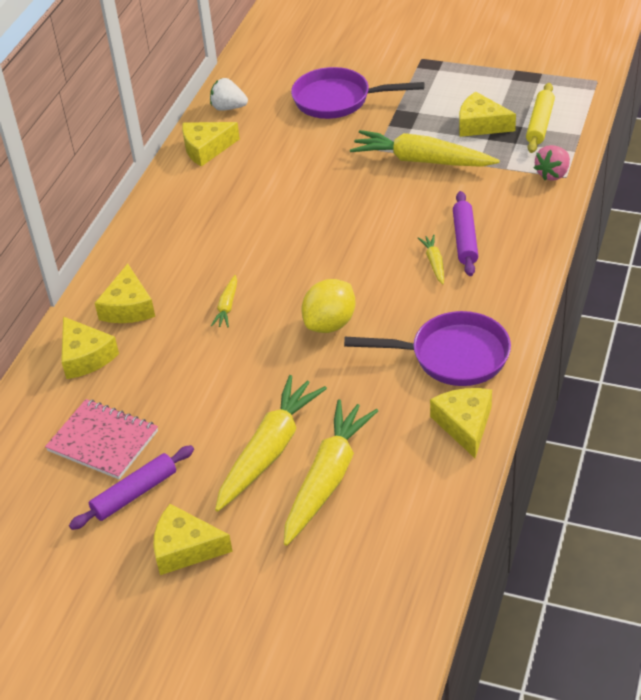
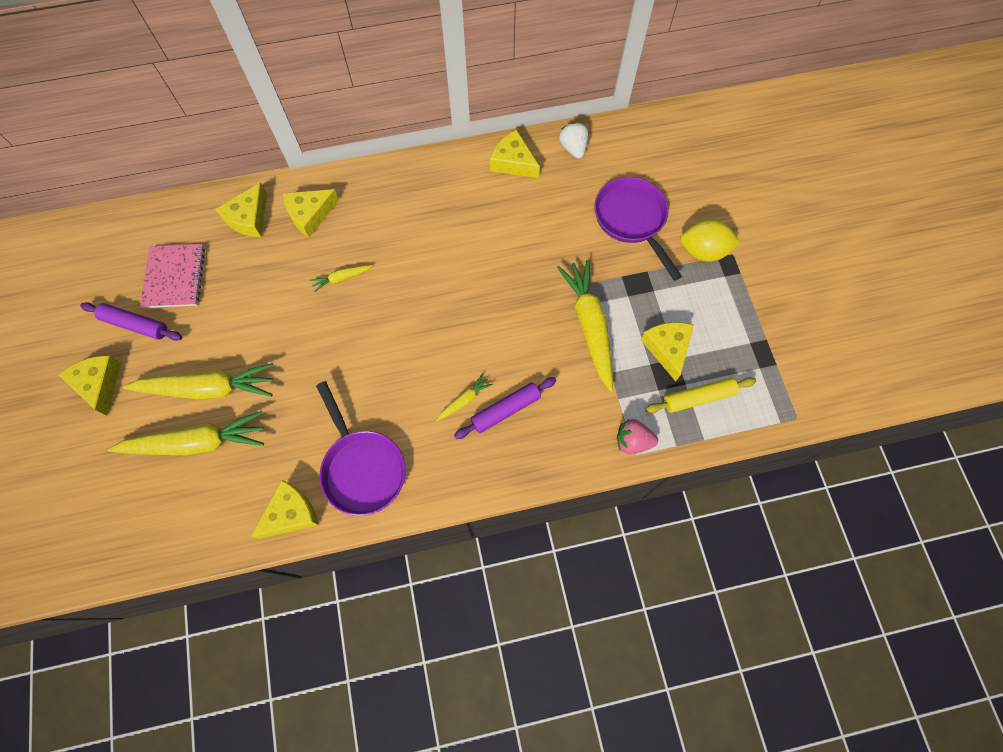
camera: 55 degrees right, 25 degrees up
(330, 324) = (356, 359): yellow lemon -> yellow lemon (703, 251)

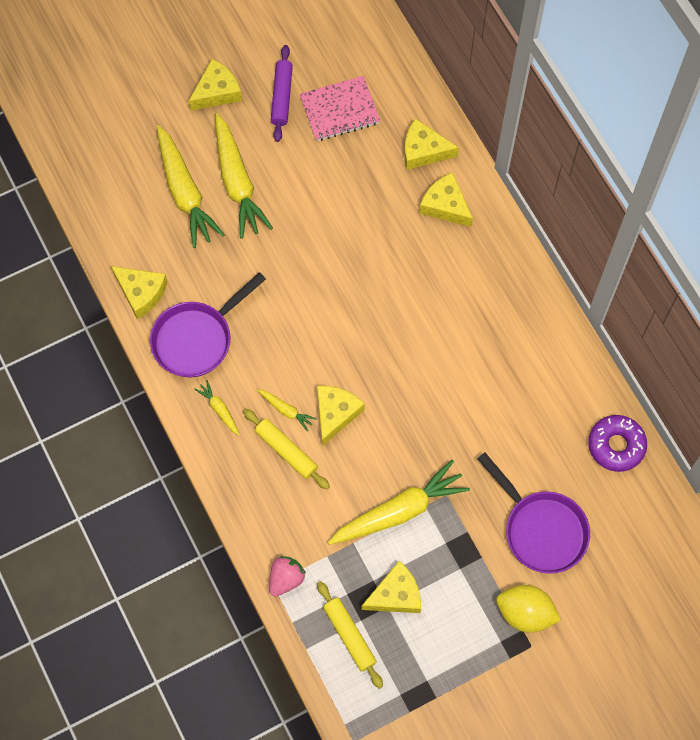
camera: 75 degrees right, 0 degrees up
(341, 278) = (382, 258): yellow carrot -> yellow carrot (219, 410)
(505, 410) = (286, 451): purple rolling pin -> yellow rolling pin
(513, 162) = (575, 386): yellow cheese -> yellow cheese (335, 414)
(573, 148) = (616, 445): white strawberry -> purple donut
(632, 220) = (541, 529): purple pan -> purple pan turned 90 degrees clockwise
(632, 441) = (286, 579): pink strawberry -> pink strawberry turned 45 degrees clockwise
(703, 251) = (525, 613): yellow lemon -> yellow lemon turned 60 degrees counterclockwise

